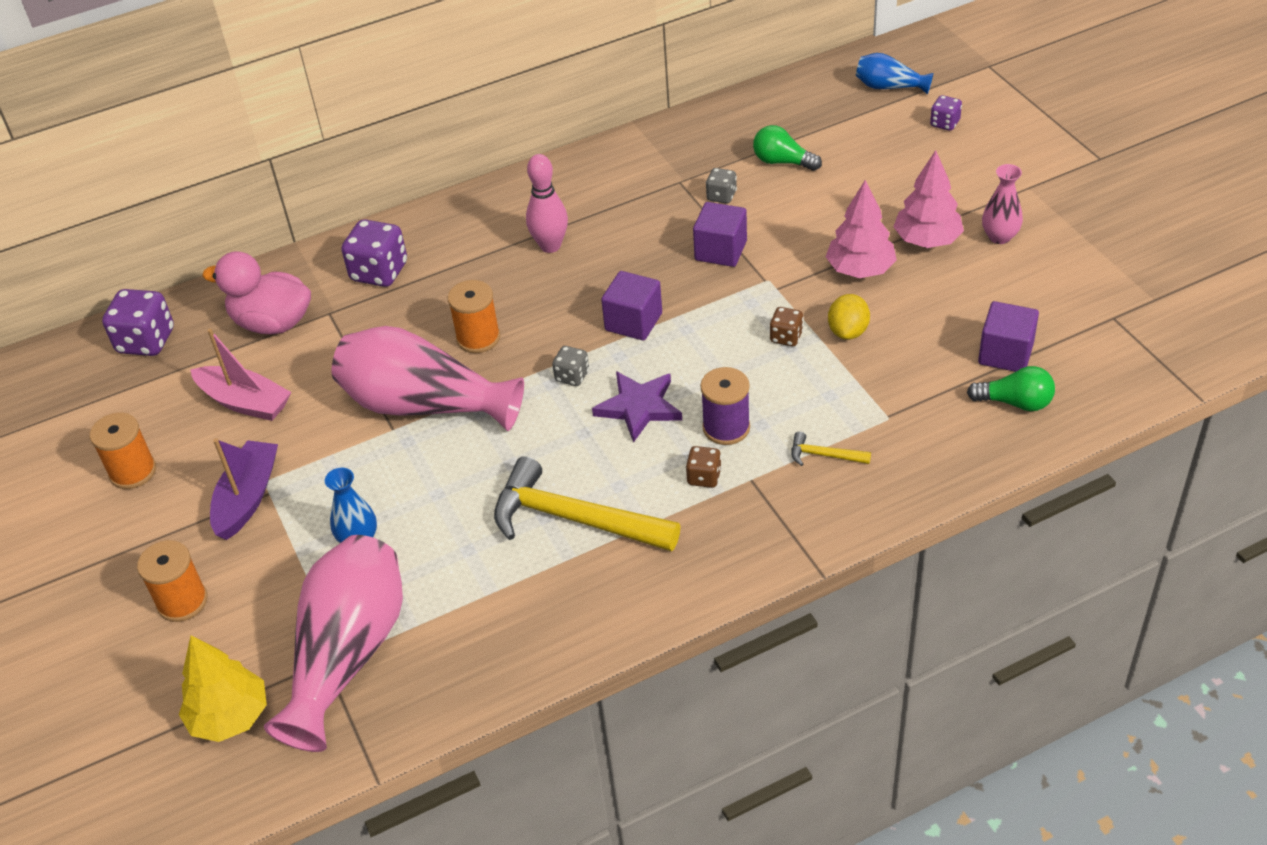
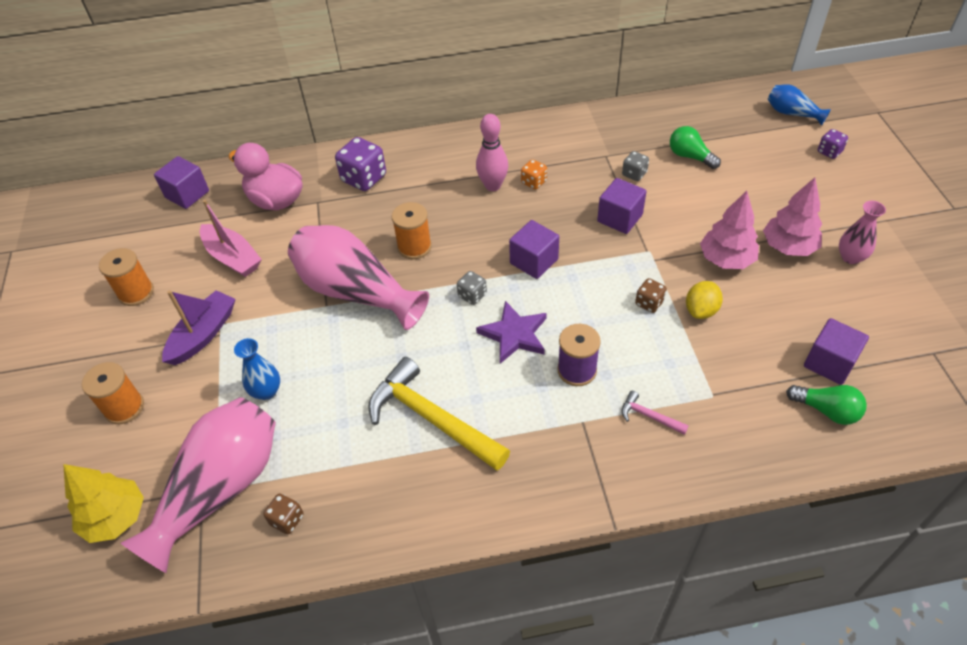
camera: 15 degrees right, 5 degrees up
(146, 341) = (187, 194): purple dice -> purple cube
(600, 231) = (533, 182): none -> orange dice
(704, 477) = (545, 409): brown dice -> brown dice (287, 520)
(824, 455) = (649, 416): yellow hammer -> pink hammer

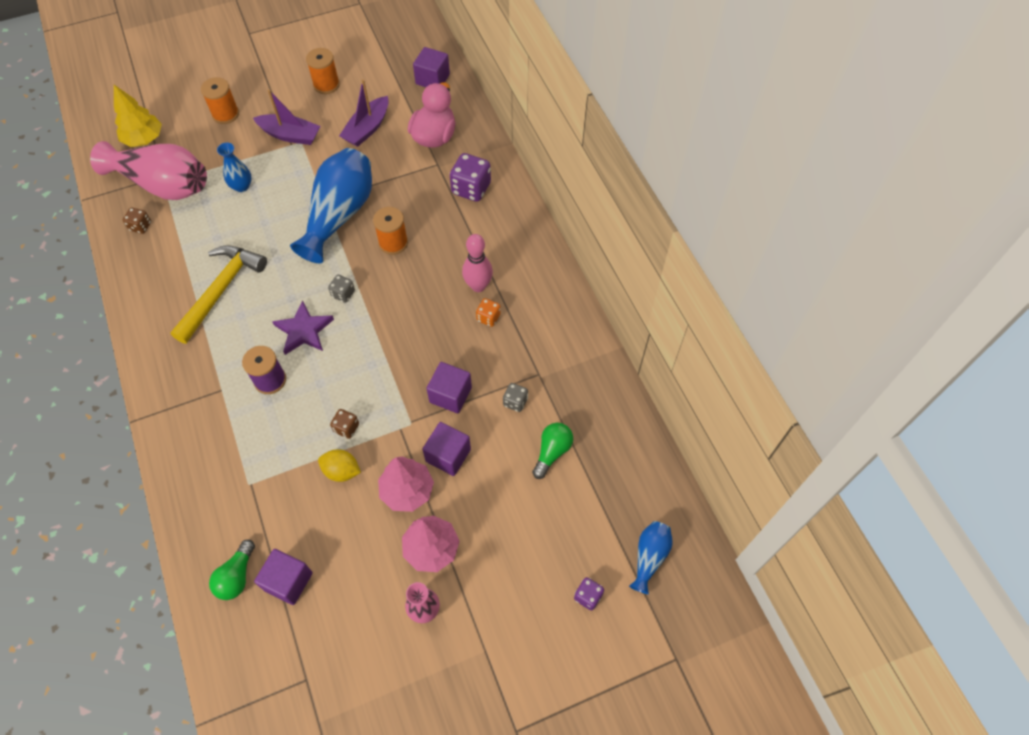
camera: 75 degrees right, 10 degrees up
(232, 257) = (367, 128): pink boat -> purple boat
(355, 292) = (339, 215): pink vase -> blue vase
(534, 261) = (386, 332): purple cube -> purple cube (448, 455)
(649, 416) = (227, 437): pink hammer -> none

